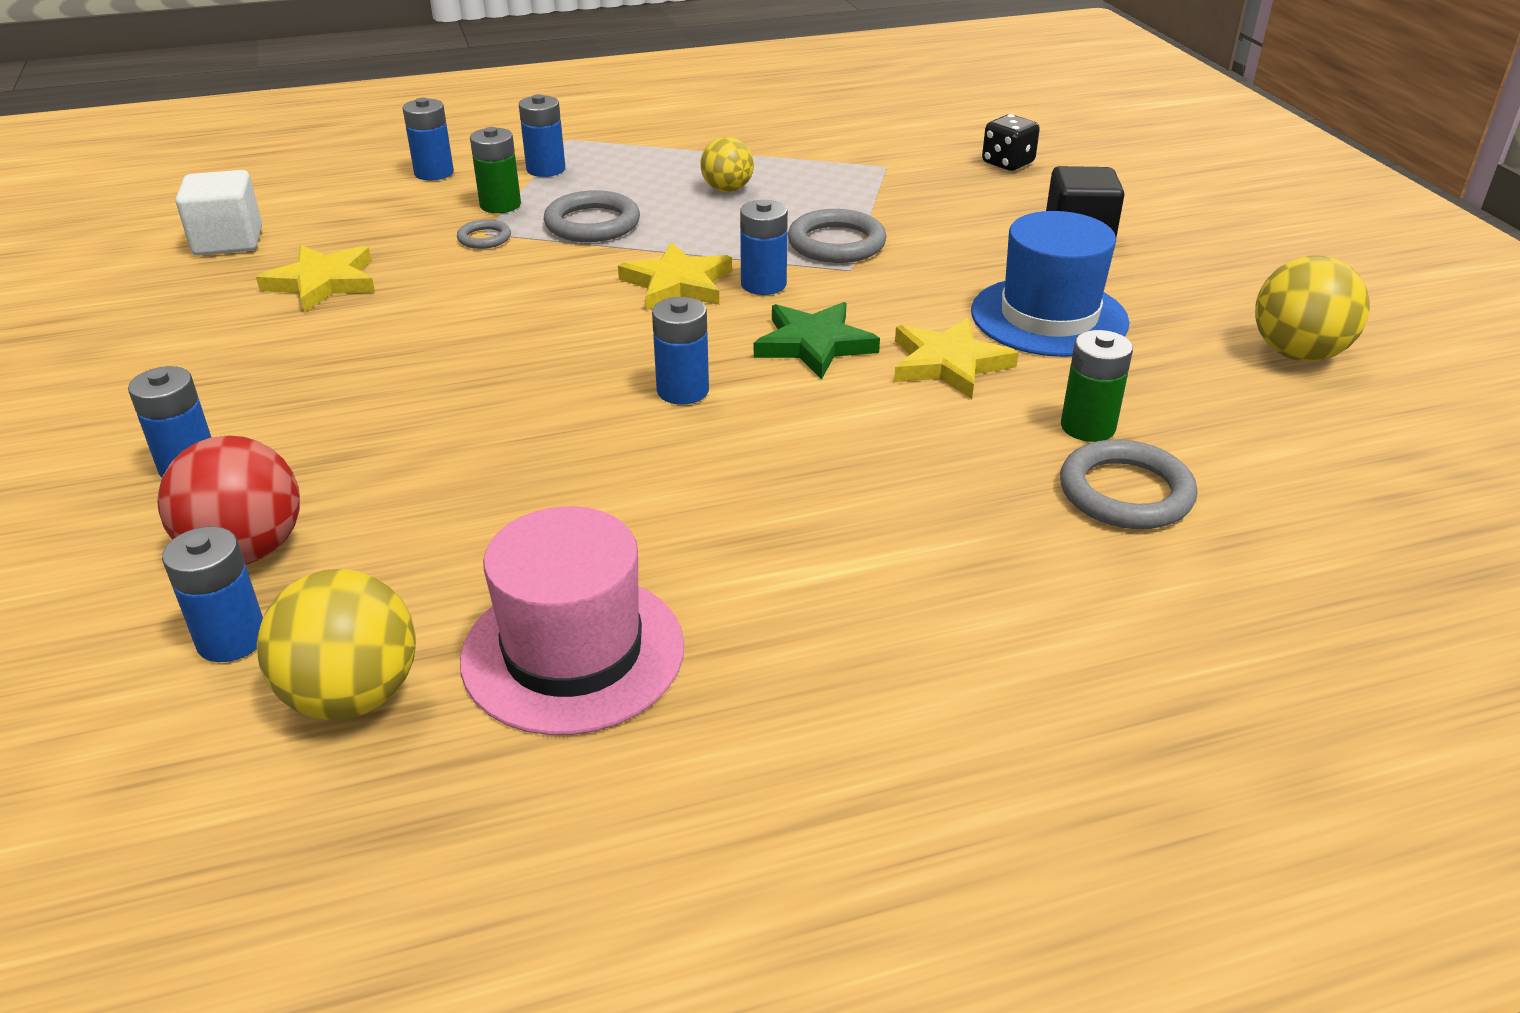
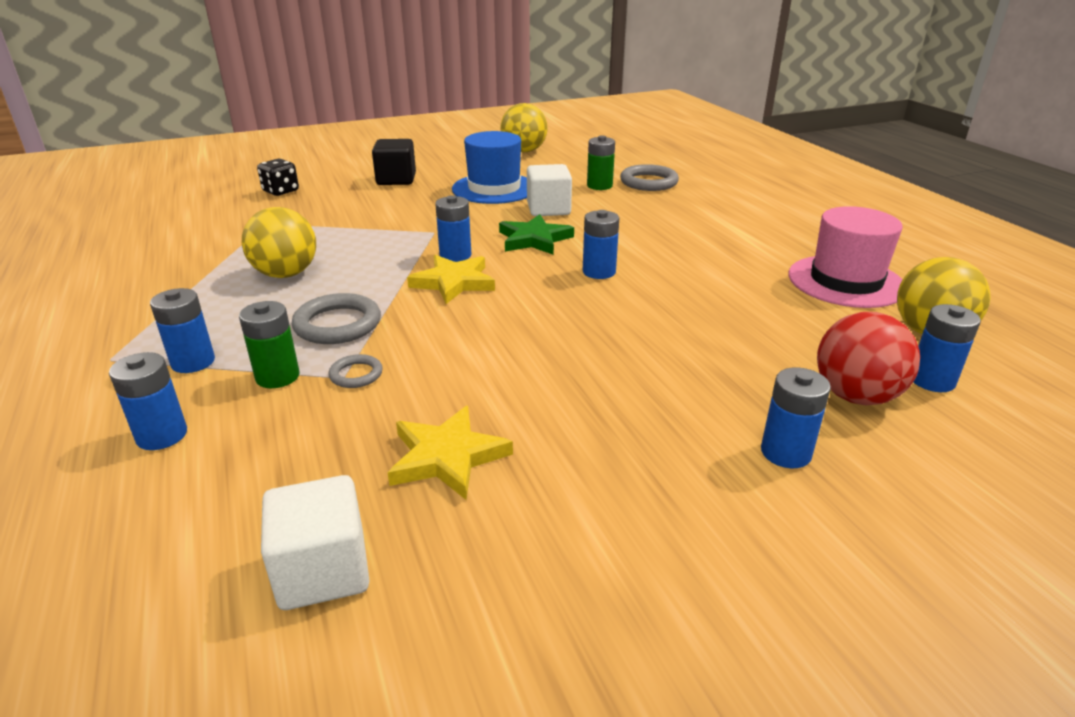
camera: 95 degrees left, 5 degrees down
(727, 189) = (286, 274): yellow ball -> yellow ball, size x1.55
(836, 243) = (395, 236): grey ring -> none
(948, 363) = (548, 209): yellow star -> white cube

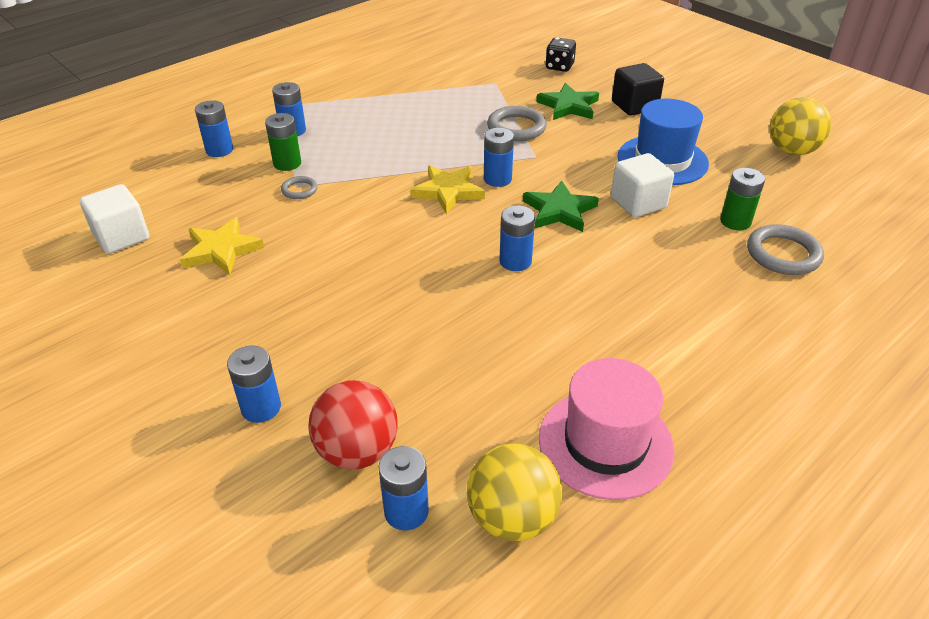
camera: 70 degrees right, 10 degrees up
(286, 274) = (419, 119): yellow ball -> none
(337, 324) = (359, 163): grey ring -> grey ring (516, 128)
(361, 202) = (568, 106): none -> green star

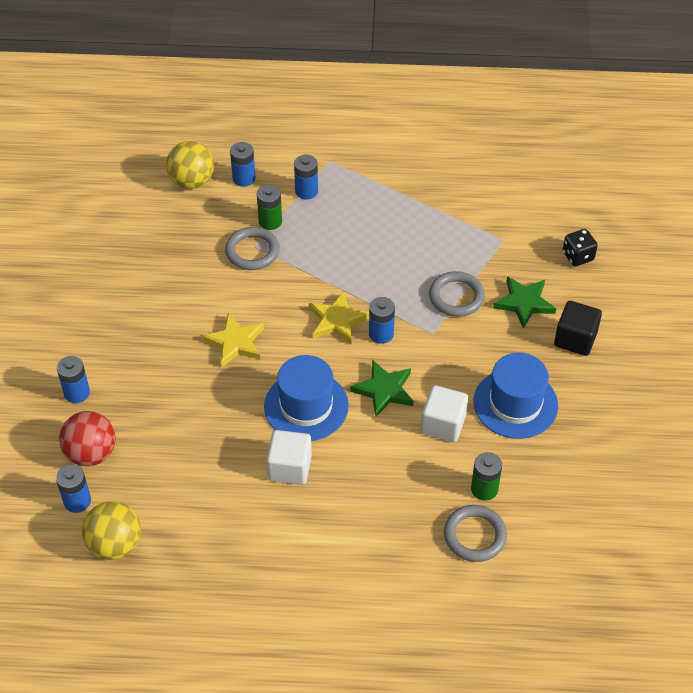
camera: 45 degrees right, 10 degrees up
(121, 237) = (122, 218): white cube -> white cube (290, 467)
(221, 250) = (162, 269): yellow star -> yellow star (235, 342)
(299, 190) = (252, 251): grey ring -> grey ring, size x1.83
(515, 261) = (306, 406): blue battery -> blue hat
(605, 443) = (202, 549): pink hat -> none
(791, 151) = (626, 470): yellow ball -> yellow ball (192, 181)

